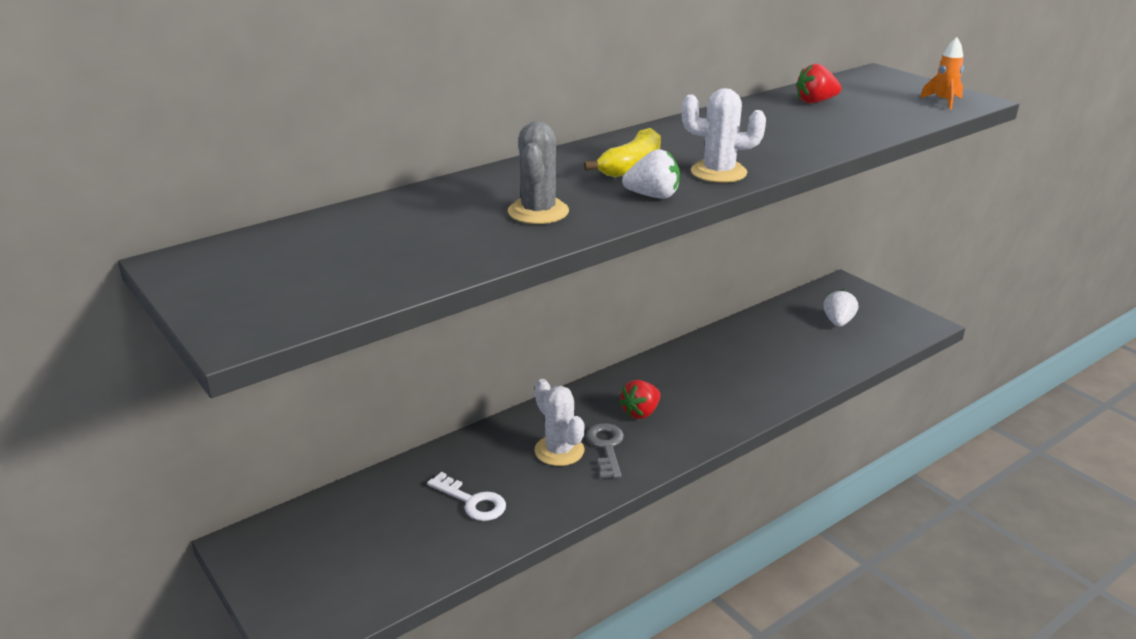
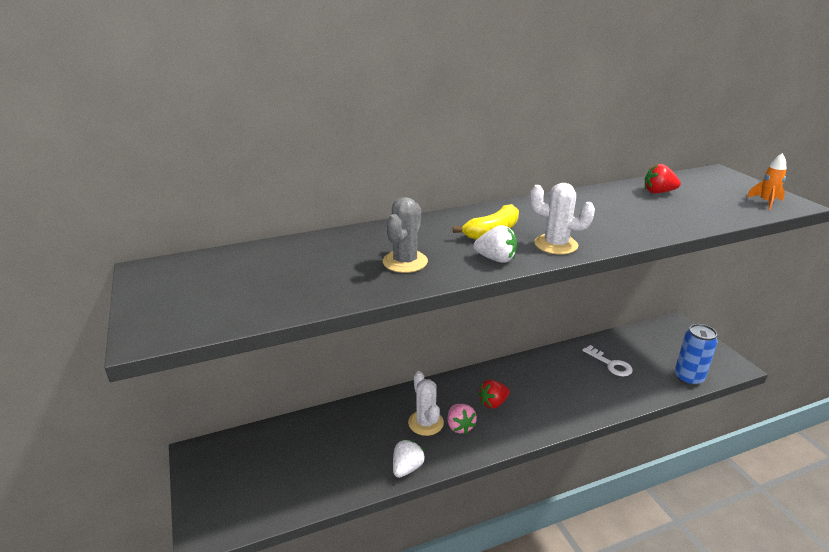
camera: 15 degrees right, 0 degrees up
(472, 501) = (352, 451): white key -> white key (610, 364)
(606, 447) = (460, 426): grey key -> pink strawberry
(838, 322) = (664, 353): white strawberry -> white strawberry (407, 468)
(875, 346) = (688, 378): none -> blue can

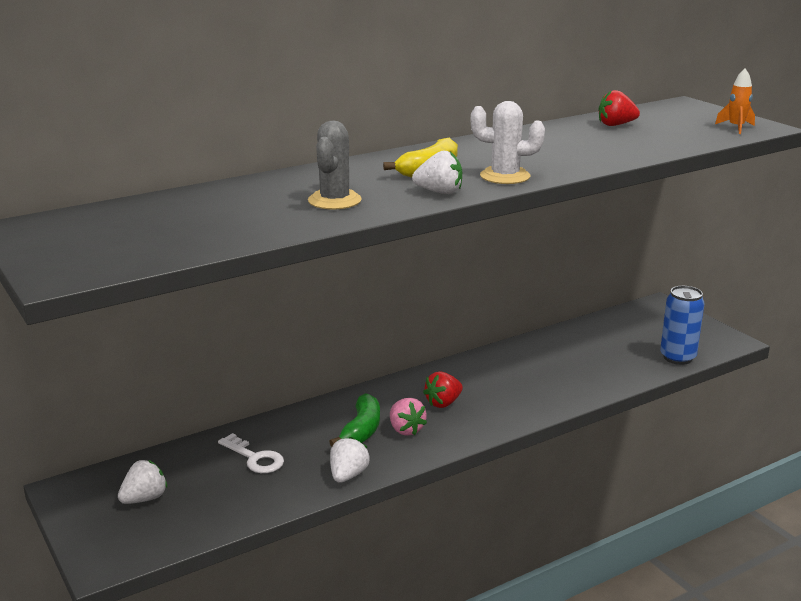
camera: 10 degrees left, 5 degrees down
(250, 470) = (144, 498): none -> white strawberry
(425, 423) = (362, 430): white cactus -> green banana
(610, 364) = (583, 352): white key -> white key (254, 458)

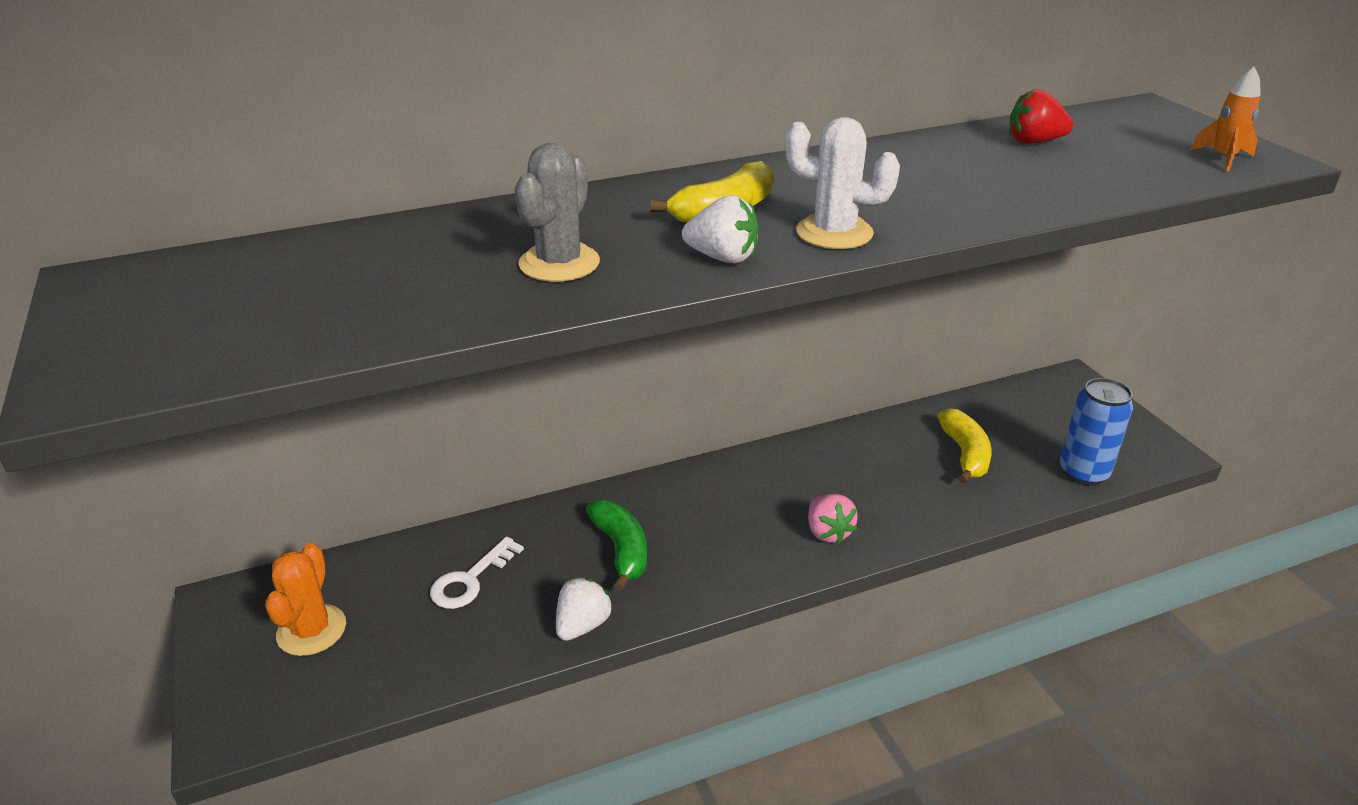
camera: 10 degrees right, 10 degrees up
(144, 498) = (311, 630): white strawberry -> orange cactus
(254, 458) = (470, 579): white key -> white key turned 75 degrees clockwise
(362, 430) = (621, 549): green banana -> green banana turned 45 degrees counterclockwise
(406, 430) = (679, 555): pink strawberry -> pink strawberry (828, 532)
(443, 403) = (741, 516): red strawberry -> none
(593, 354) = (965, 454): none -> yellow banana

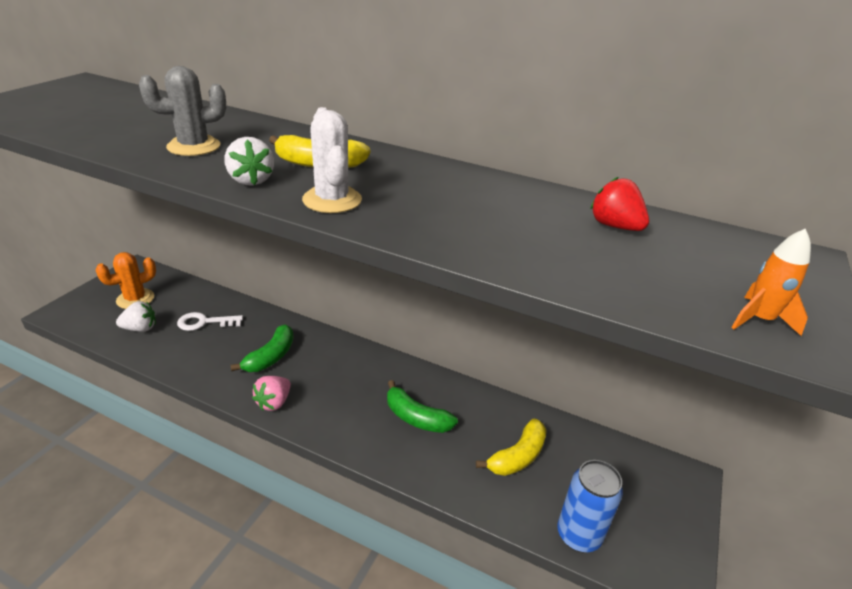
camera: 45 degrees right, 0 degrees up
(582, 625) = (202, 374): white strawberry -> white strawberry (140, 328)
(828, 532) = (365, 428): pink strawberry -> pink strawberry (274, 402)
(849, 489) = (416, 418): none -> green banana

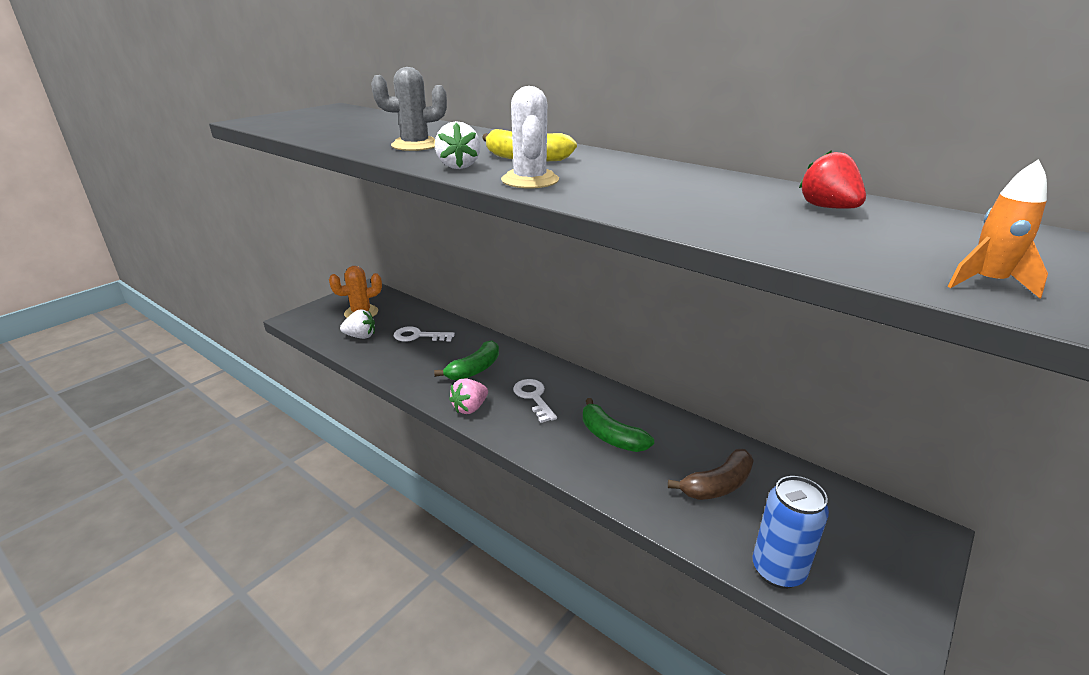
camera: 15 degrees right, 5 degrees down
(336, 383) = (534, 397): none -> white key
(518, 456) = (717, 485): yellow banana -> brown banana

